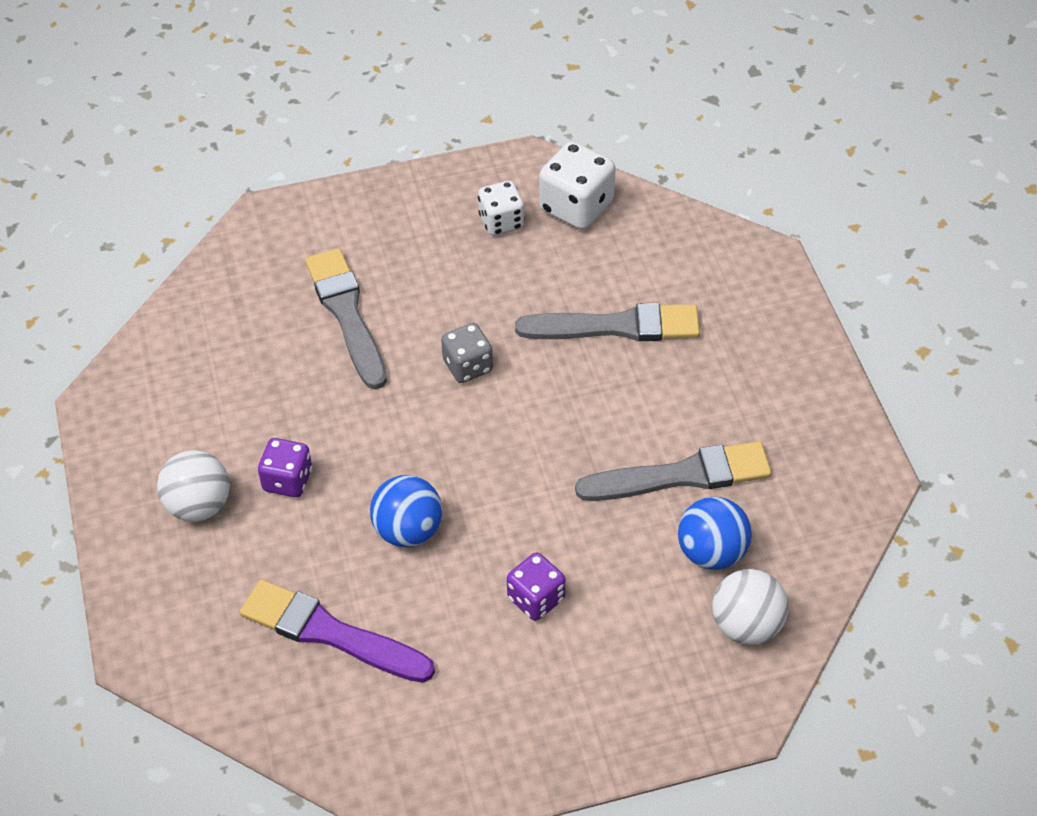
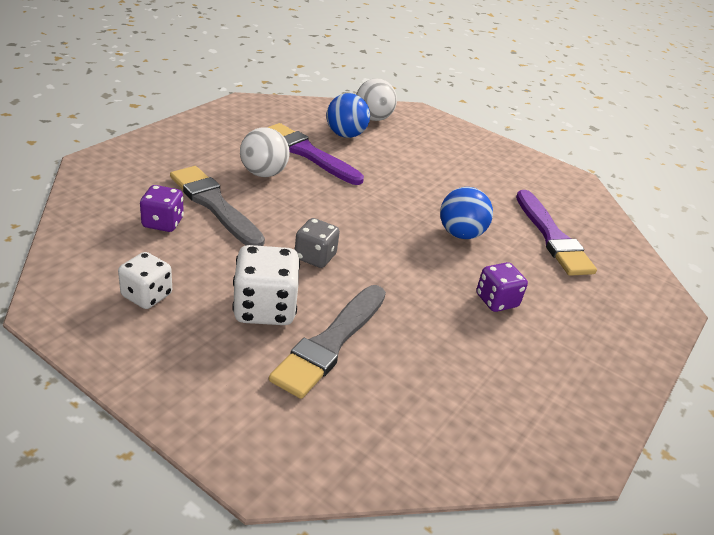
camera: 135 degrees left, 15 degrees down
(199, 505) = (567, 335): white ball -> white ball (263, 173)
(536, 599) = (439, 177): purple dice -> purple dice (163, 223)
(576, 207) = (97, 260): white dice -> white dice (265, 308)
(681, 475) = (308, 153): grey brush -> purple brush

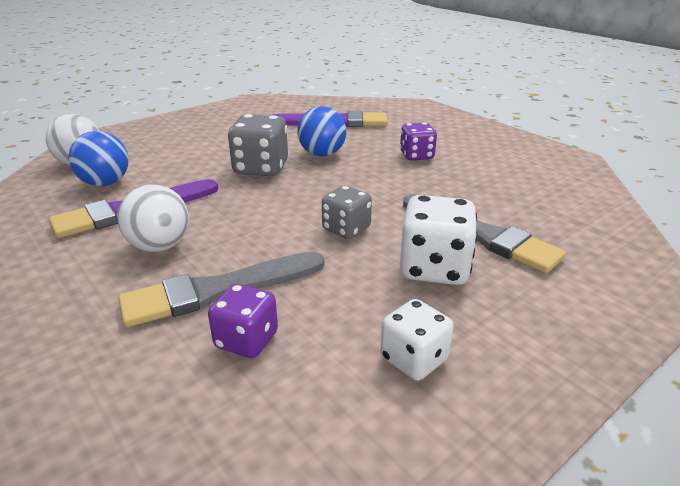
camera: 70 degrees left, 5 degrees down
(408, 201) = (261, 168): none -> grey dice

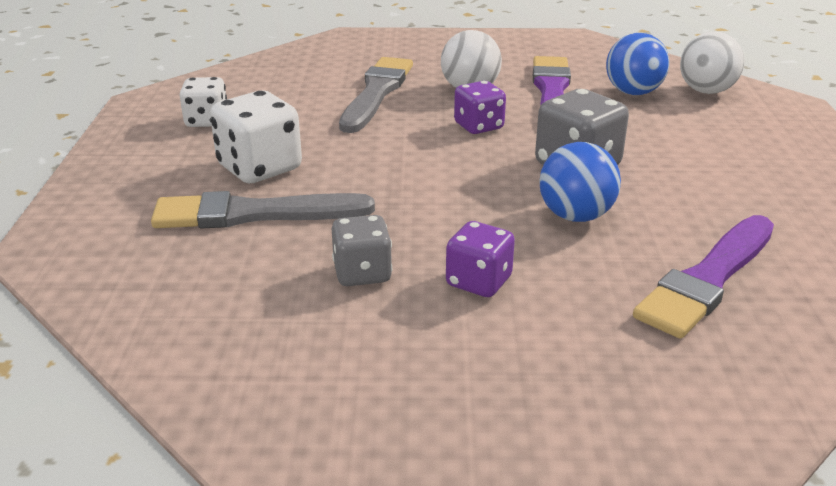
camera: 130 degrees right, 0 degrees up
(246, 340) = (312, 87): purple dice -> purple dice (478, 126)
(346, 229) = (377, 159): grey dice -> grey dice (362, 273)

